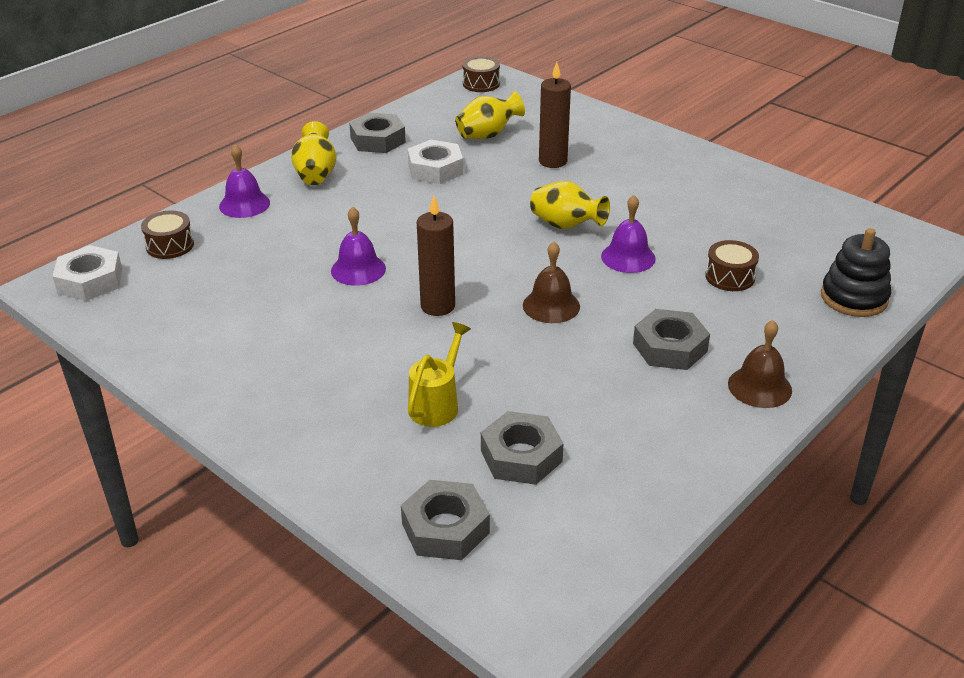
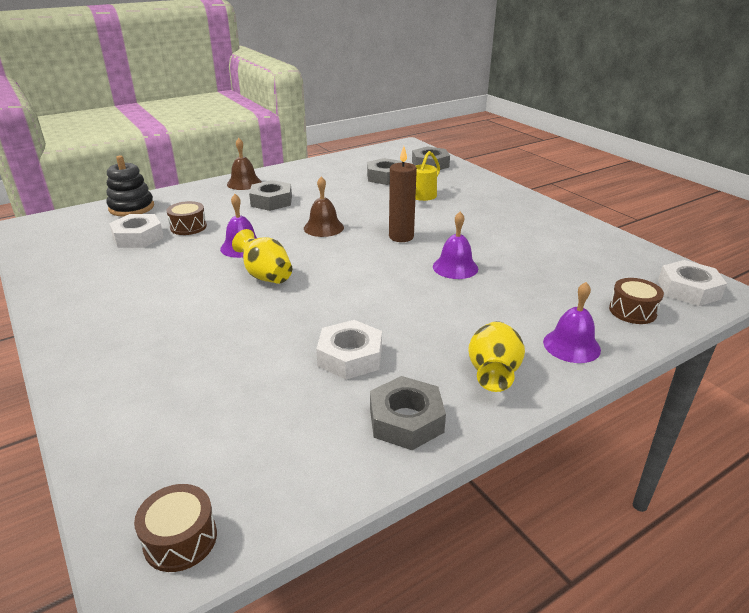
camera: 165 degrees left, 5 degrees down
(488, 135) = (256, 401): yellow vase -> none
(553, 161) = (215, 345): brown candle -> none
(769, 251) = (138, 237): none -> white nut

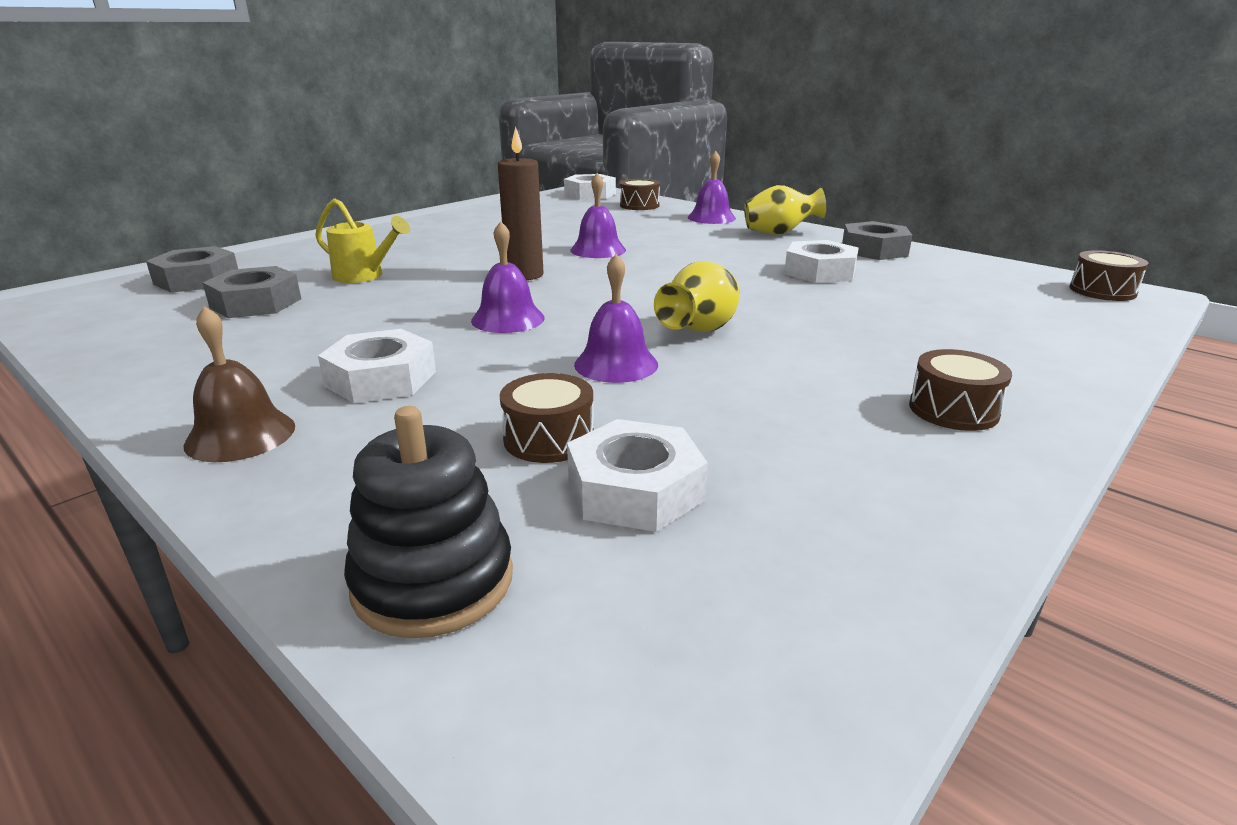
camera: 105 degrees left, 5 degrees down
(104, 323) = (953, 410): none -> brown drum
(271, 201) = (381, 379): grey nut -> white nut
(323, 227) = (508, 319): brown bell -> purple bell

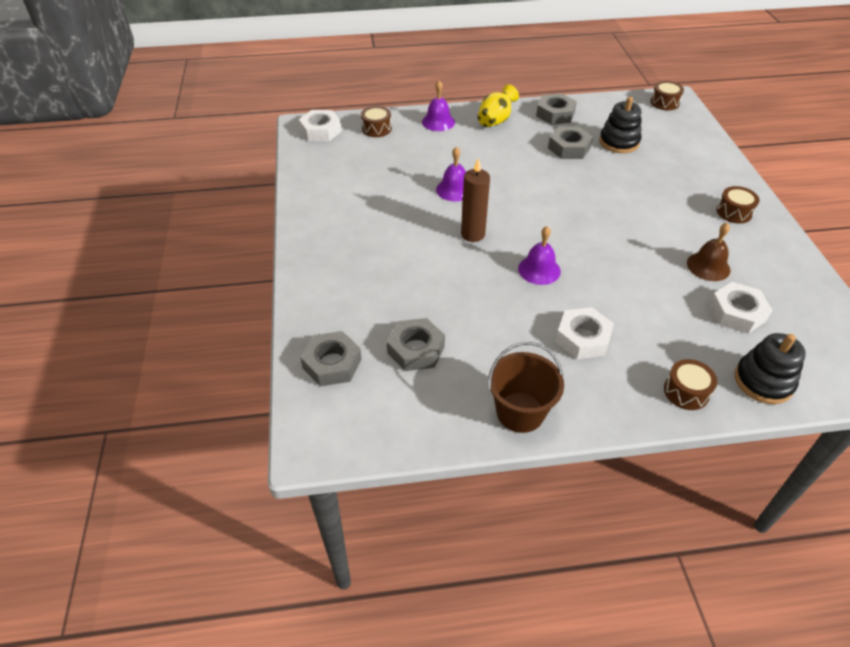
camera: 50 degrees left, 20 degrees up
(164, 381) = (520, 412): none -> brown bucket
(240, 435) = (612, 399): brown bell -> brown bell (708, 266)
(364, 276) = (407, 292): yellow watering can -> none
(549, 439) = (683, 315): brown drum -> brown drum (686, 392)
(616, 364) = (626, 264): purple bell -> none
(699, 330) = (609, 223): yellow vase -> none
(819, 272) = (569, 148): white nut -> grey nut
(913, 291) = (619, 142): none -> black stacking toy

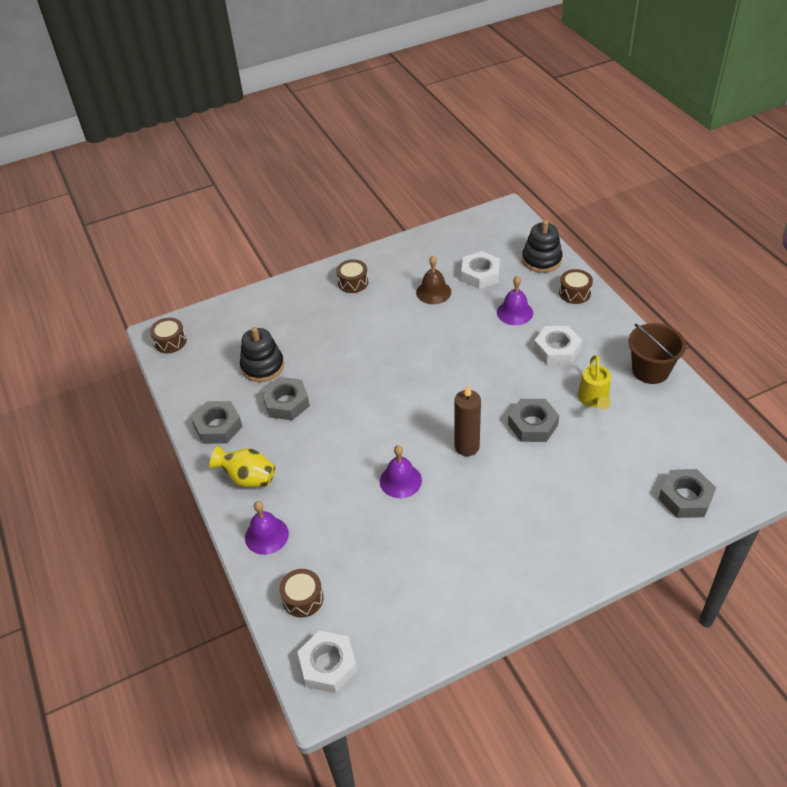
camera: 105 degrees left, 0 degrees up
(416, 349) = (633, 446): grey nut -> grey nut (532, 425)
(494, 342) = (594, 399): none -> yellow watering can
(539, 270) = (492, 389): purple bell -> purple bell (514, 312)

